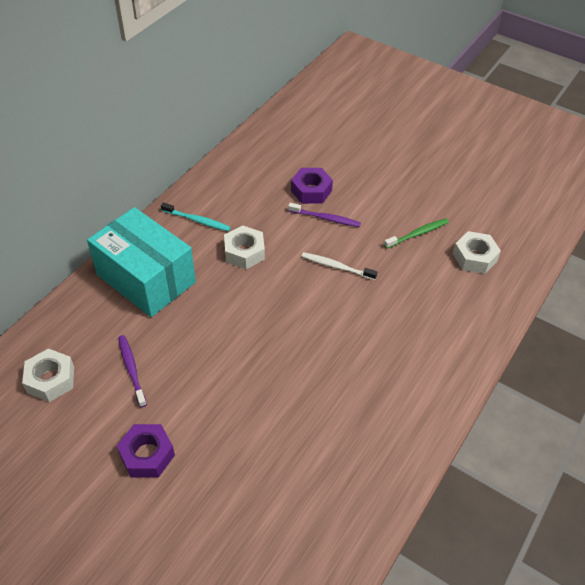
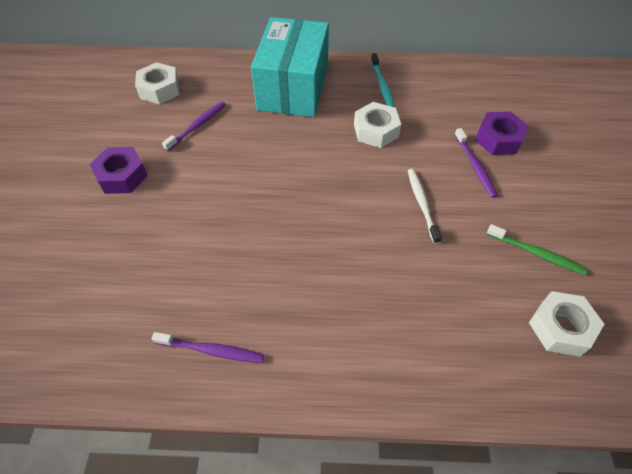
camera: 60 degrees right, 5 degrees up
(377, 456) = (212, 350): none -> purple toothbrush

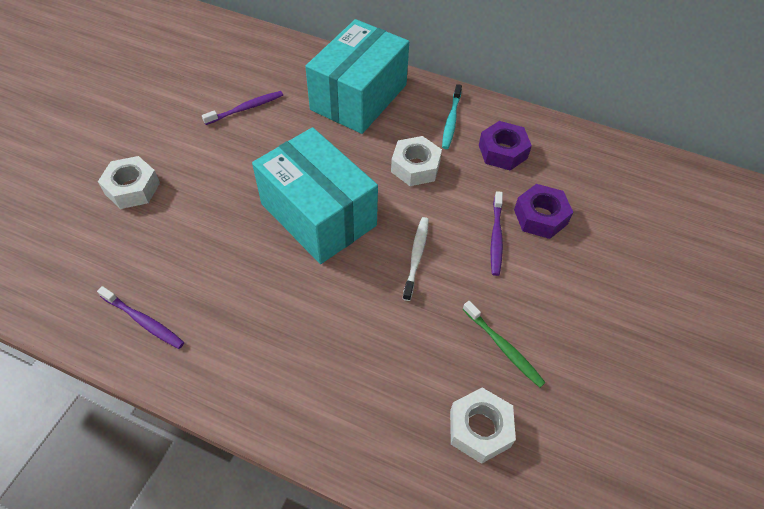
camera: 20 degrees right, 0 degrees up
(122, 176) = (153, 136): purple nut -> purple nut (502, 151)
(160, 89) = (231, 61): white nut -> white nut (132, 188)
(317, 197) = (318, 215): none -> turquoise box

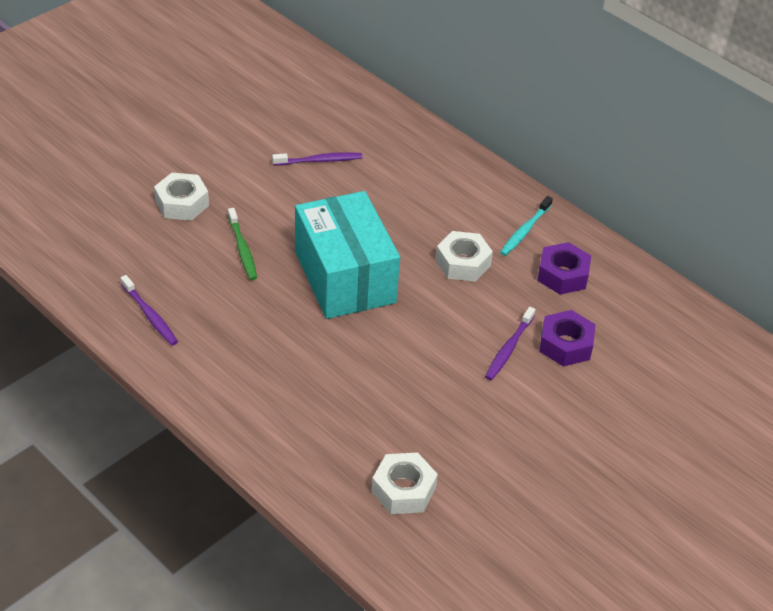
camera: 20 degrees right, 10 degrees down
(358, 97) = (439, 181): turquoise box -> none
(416, 256) = (420, 340): white toothbrush -> none
(504, 348) = (462, 439): green toothbrush -> green toothbrush (242, 249)

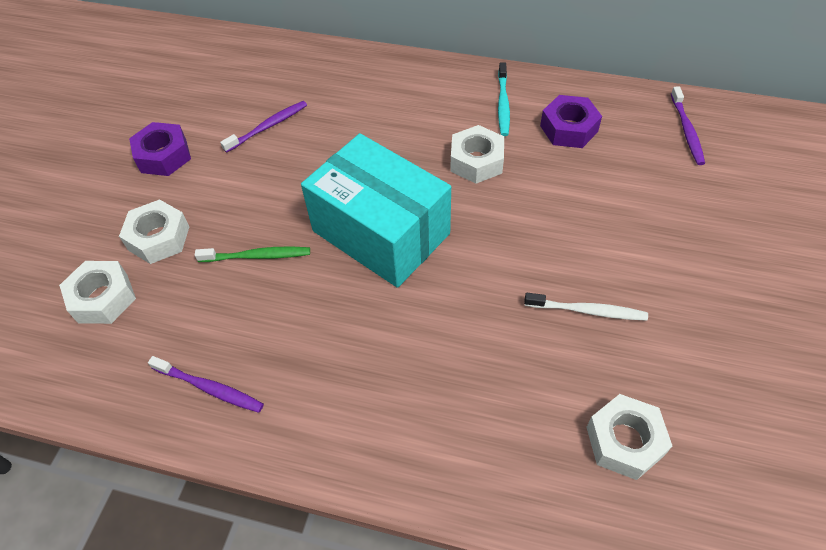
camera: 25 degrees left, 10 degrees up
(118, 225) = (103, 298): none -> white nut
(242, 249) = (258, 256): green toothbrush -> green toothbrush turned 45 degrees counterclockwise
(454, 403) = (588, 311): none -> white toothbrush
(508, 349) = (586, 224): purple toothbrush -> purple toothbrush (687, 131)
(565, 345) = (629, 193): purple nut -> purple nut (164, 156)

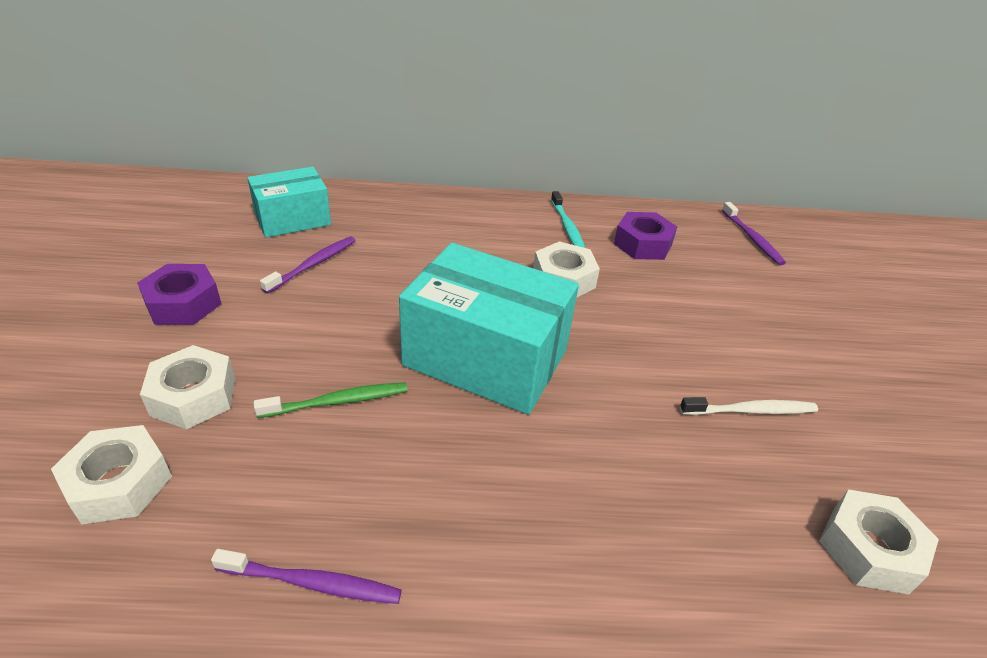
camera: 20 degrees left, 15 degrees down
(262, 77) = (293, 219): none -> turquoise box

